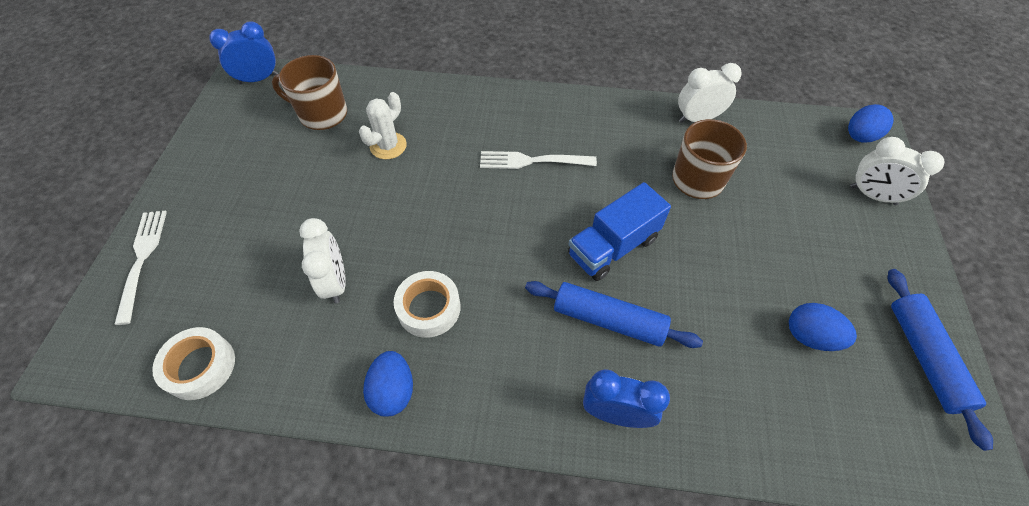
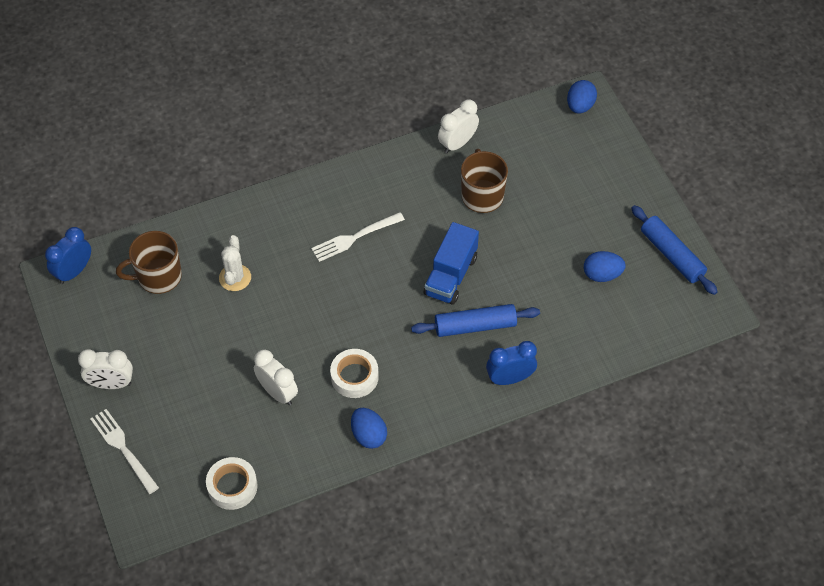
camera: 30 degrees left, 0 degrees up
(872, 195) = (605, 153): white clock -> white clock (111, 384)

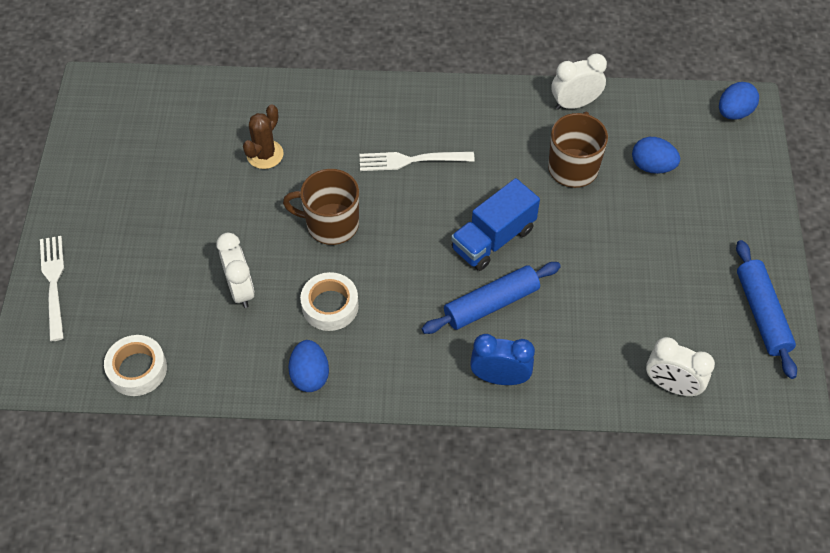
camera: 25 degrees right, 0 degrees up
(74, 271) = (112, 89): blue clock -> none
(111, 384) = (81, 213): white clock -> white clock (671, 386)
(158, 277) = (190, 124): brown mug -> brown mug (331, 224)
(235, 278) = (265, 154): white cactus -> brown cactus
(475, 326) = (491, 304): blue rolling pin -> blue rolling pin turned 45 degrees counterclockwise
(602, 275) = (666, 304): blue egg -> blue egg (652, 166)

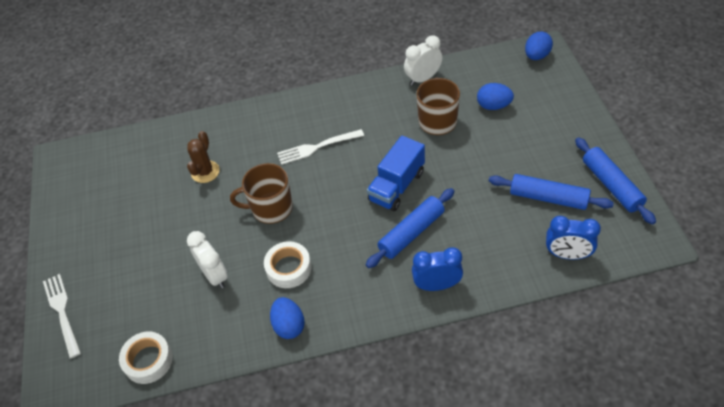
camera: 10 degrees left, 5 degrees down
(671, 386) = (567, 255): white clock -> blue clock
(676, 308) = (548, 198): none -> blue rolling pin

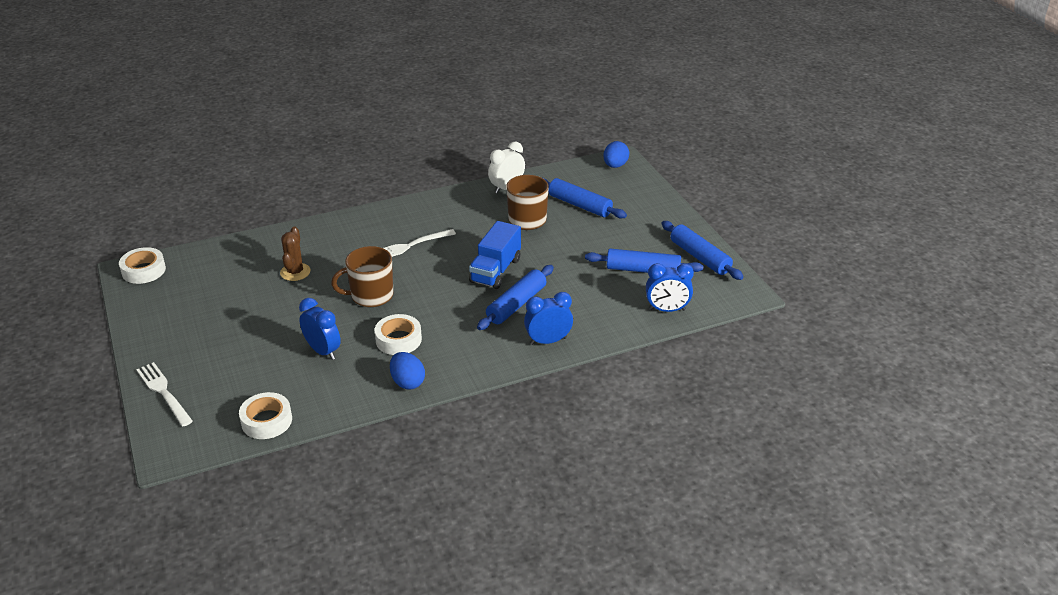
camera: 15 degrees left, 15 degrees down
(71, 159) = (143, 270): none -> white tape
(215, 275) = (323, 351): white clock -> blue clock
(493, 106) = (580, 205): blue egg -> blue rolling pin

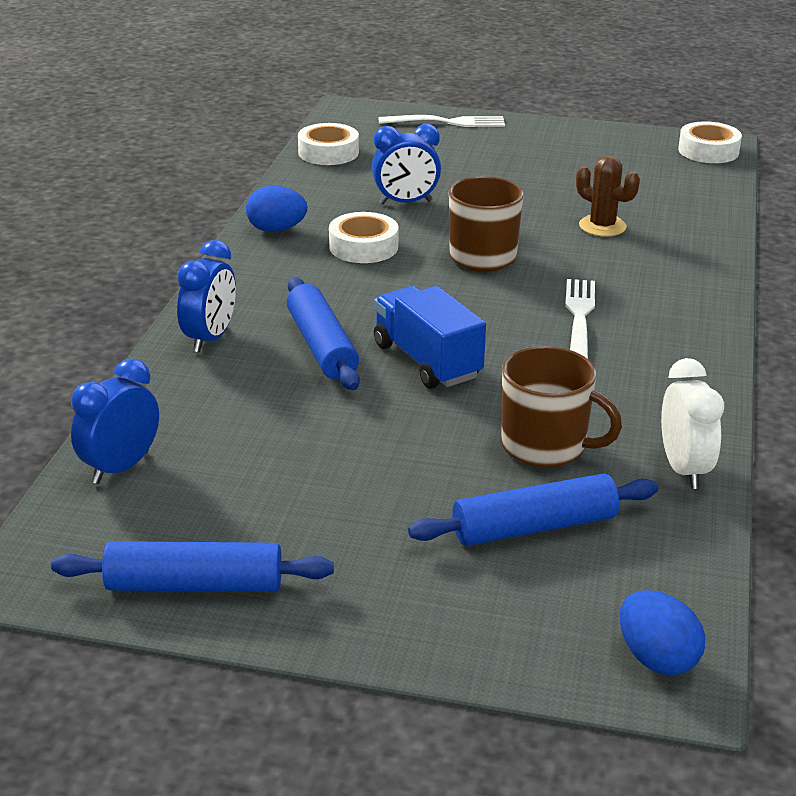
camera: 125 degrees right, 5 degrees down
(643, 270) = (247, 497): blue rolling pin -> none

